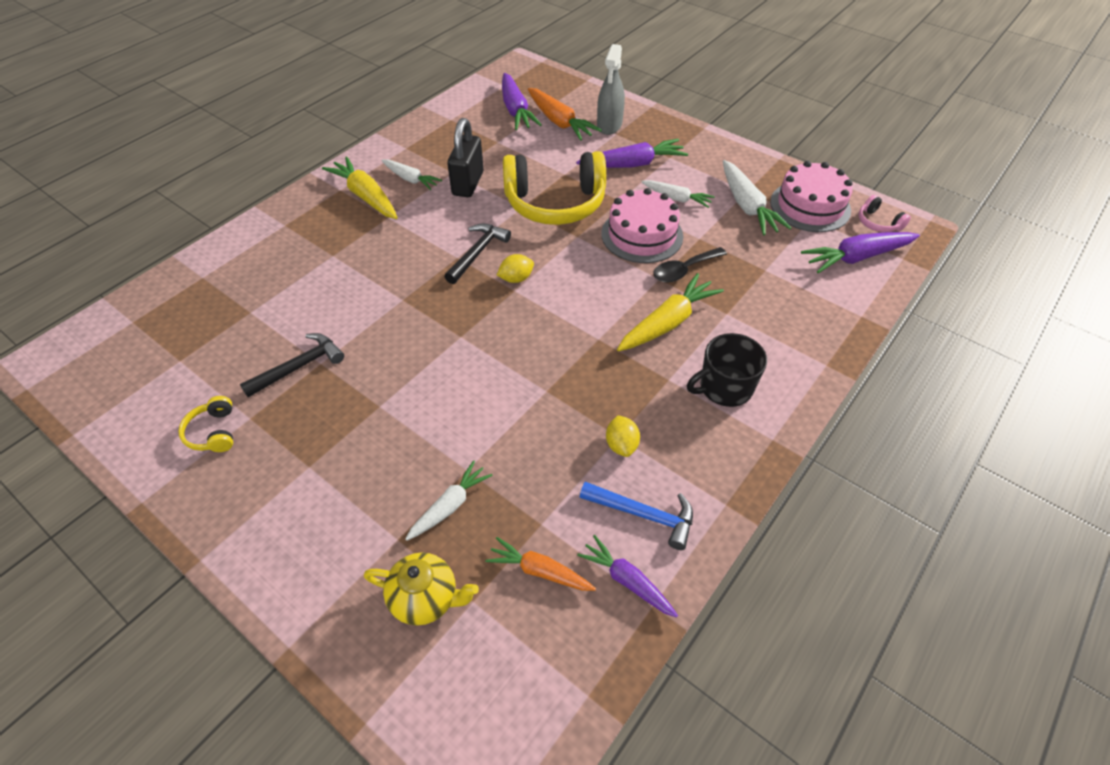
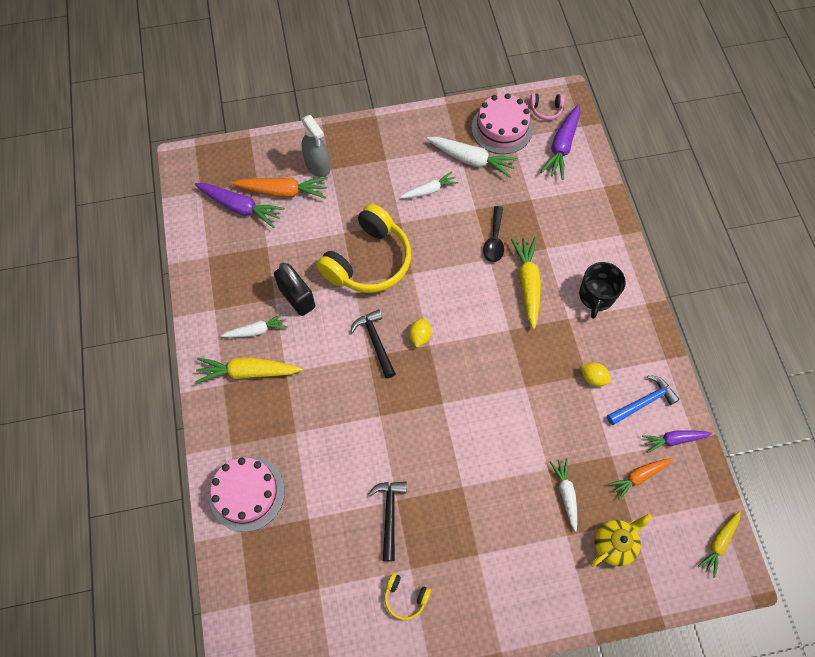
camera: 50 degrees left, 15 degrees up
(529, 735) = (718, 543): none -> yellow carrot
(632, 164) = (372, 186): purple carrot -> none
(642, 235) = (444, 237): pink cake -> pink cake (247, 493)

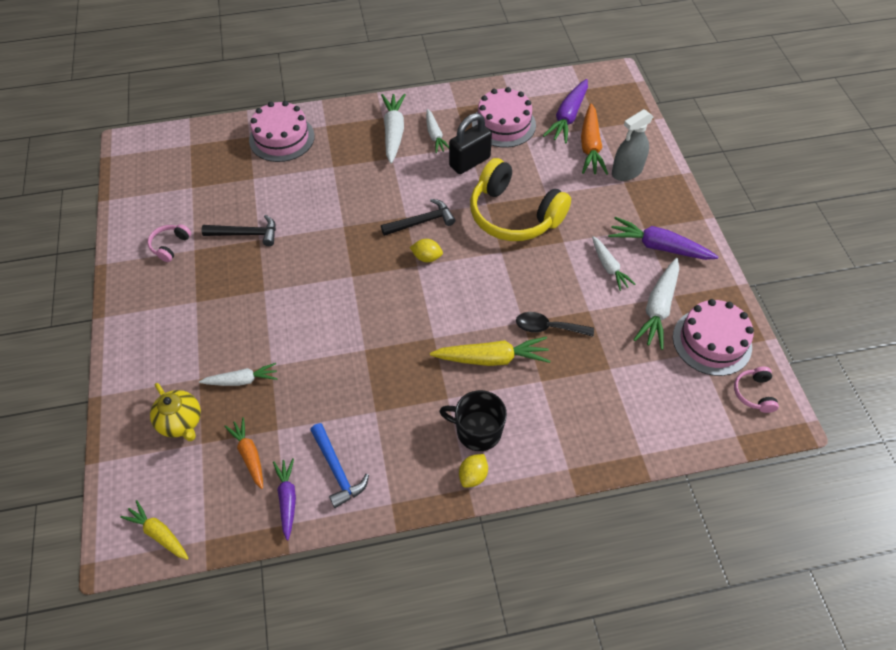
camera: 90 degrees right, 10 degrees down
(245, 265) = (503, 124): none -> pink cake
(249, 372) = (393, 133): yellow carrot -> white carrot
(405, 597) = (170, 246): yellow headphones -> pink headphones
(562, 146) = (697, 408): purple carrot -> purple carrot (659, 247)
(593, 378) = (371, 418): yellow lemon -> yellow lemon (473, 476)

